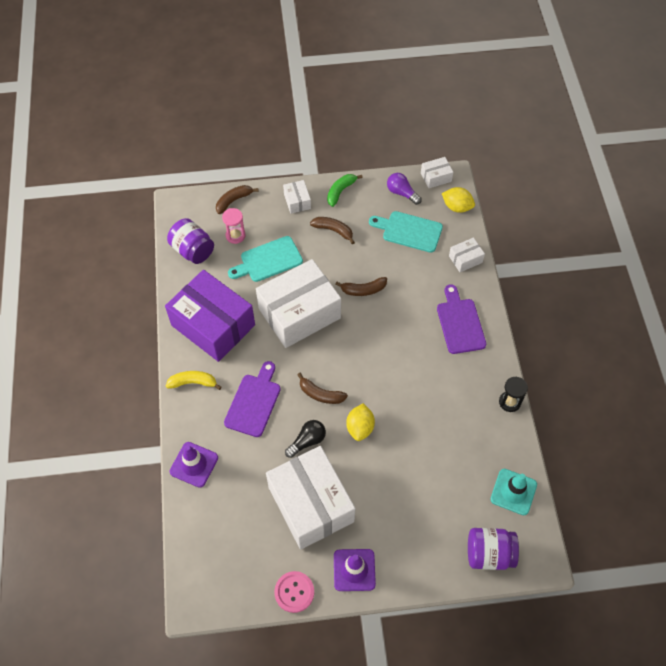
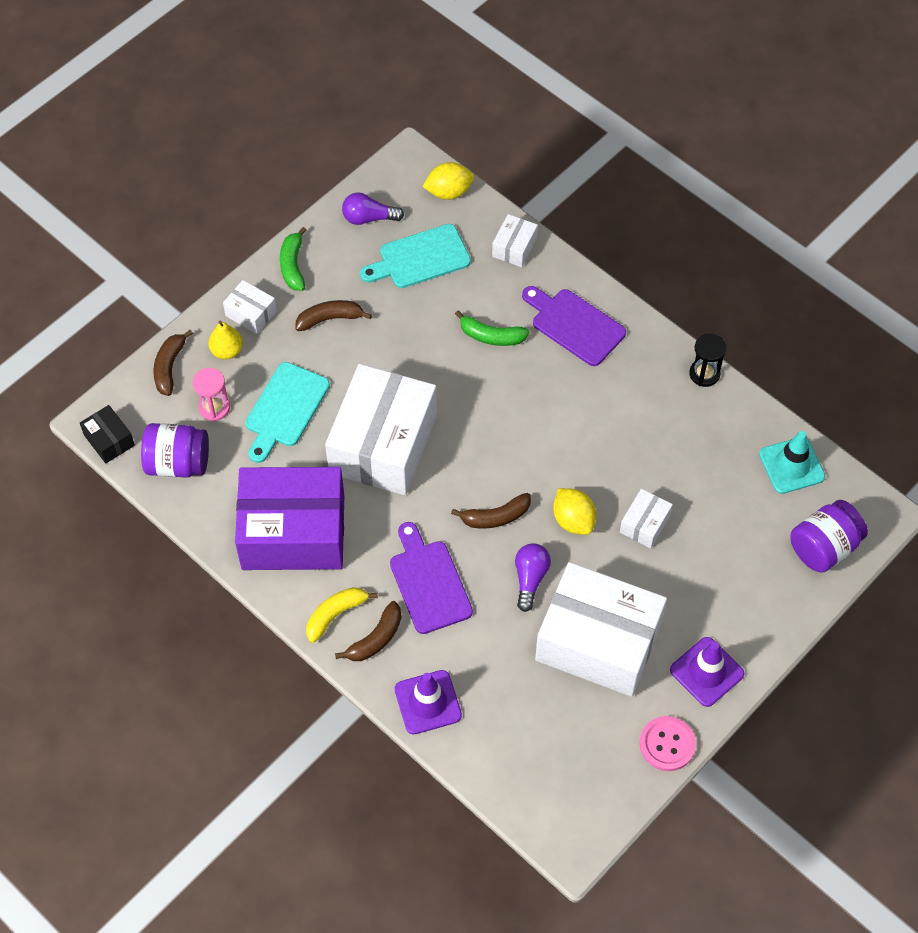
camera: 40 degrees left, 0 degrees up
(172, 216) = (109, 440): none -> black box
(268, 212) = (227, 351): none -> yellow pear
(307, 441) = (530, 579): black light bulb -> purple light bulb
(363, 290) = (432, 364): brown banana -> brown banana (375, 639)
(408, 297) = (491, 336): none -> green banana
(436, 177) = (391, 172): white box -> white box (644, 524)

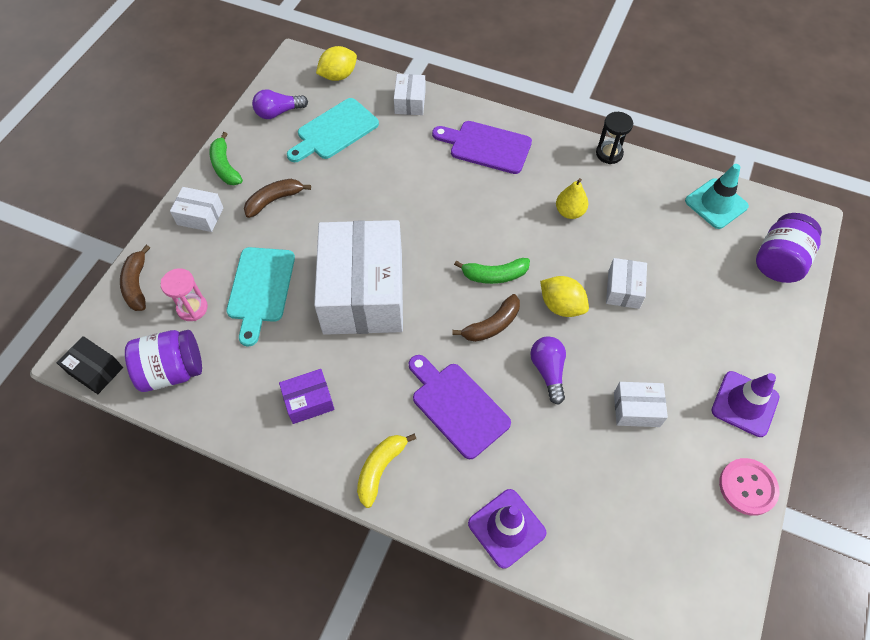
camera: 20 degrees left, 0 degrees up
(227, 351) = (188, 254): yellow pear -> yellow pear (569, 212)
(293, 532) = (309, 401): purple box -> purple box, size x0.43
(375, 639) = (429, 480): brown banana -> none
(491, 336) = (421, 174): green banana -> green banana (494, 275)
(598, 641) = (636, 409): white box -> white box, size x0.43

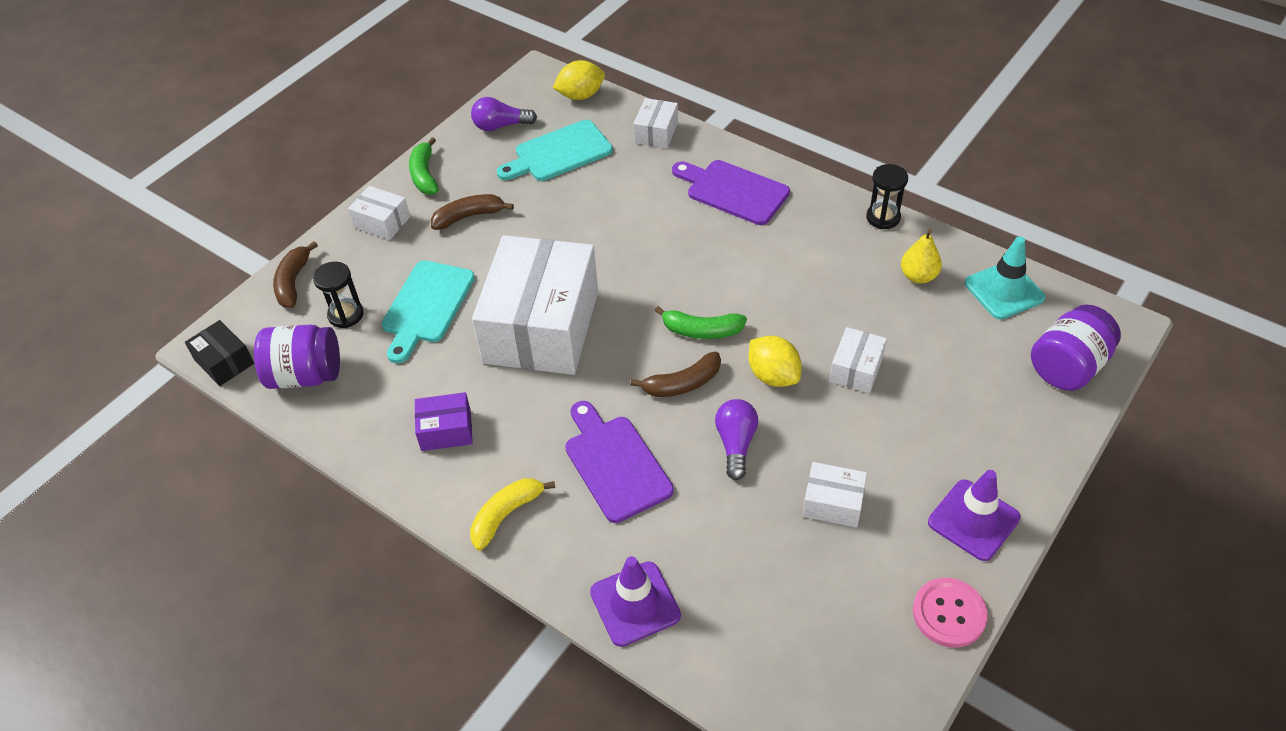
camera: 15 degrees right, 10 degrees down
(192, 308) = (346, 315): pink hourglass -> black hourglass
(569, 212) = (814, 275): yellow pear -> yellow pear (918, 276)

